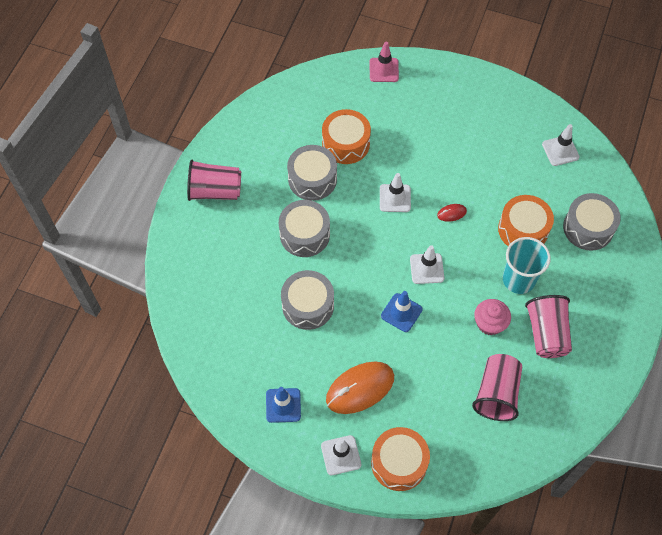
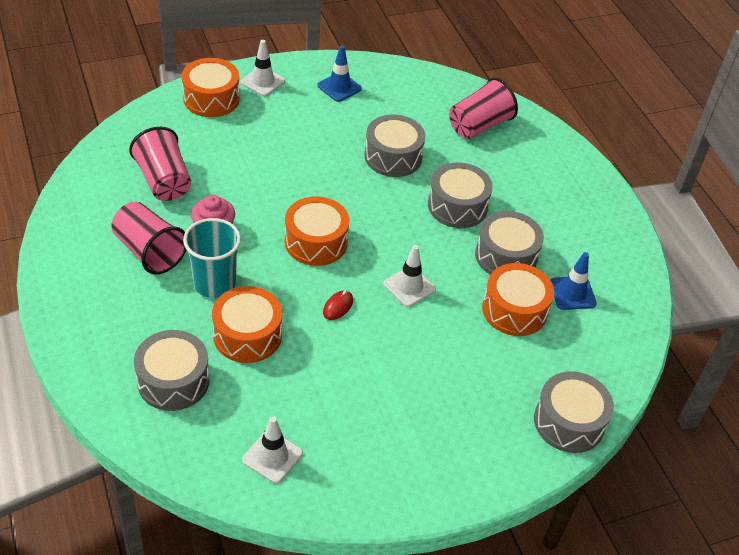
camera: 135 degrees right, 15 degrees down
(215, 191) = (576, 195): pink cup -> pink cup (479, 126)
(360, 388) = (288, 126): orange mouse -> none
(384, 70) = (569, 422): pink traffic cone -> grey drum
(401, 312) = (305, 194): blue traffic cone -> blue traffic cone (572, 293)
(427, 268) = (316, 242): white traffic cone -> orange drum

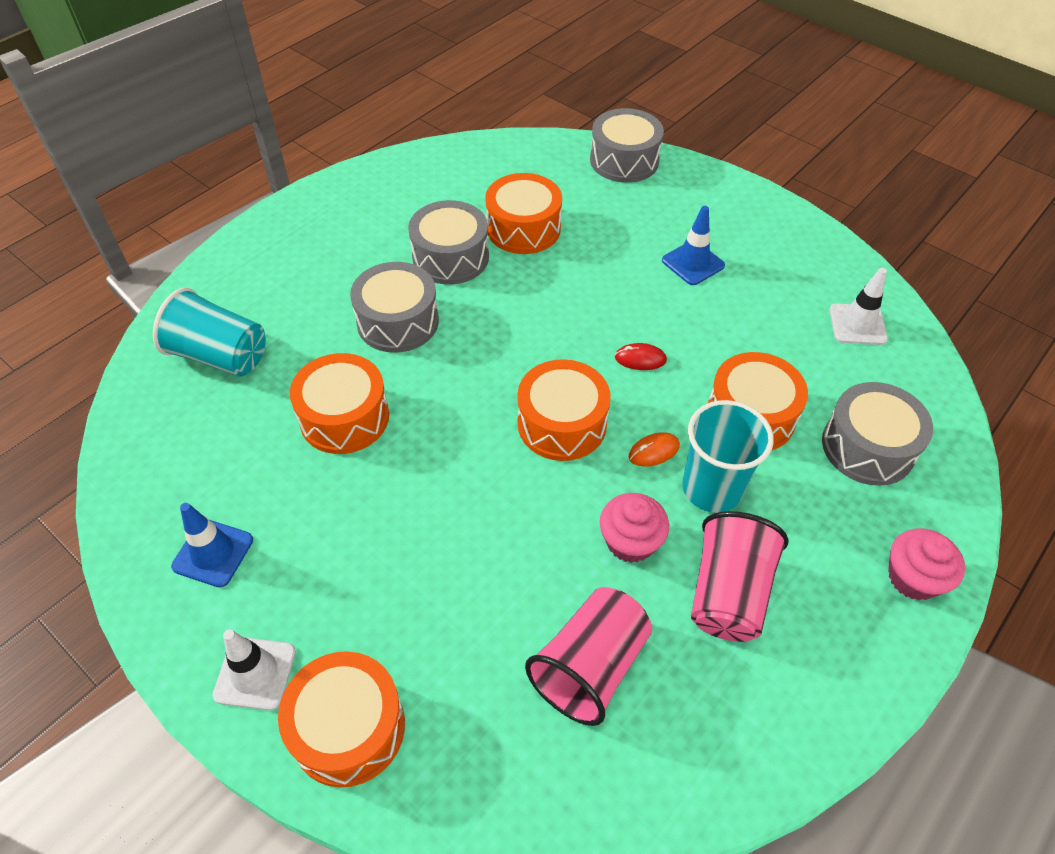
camera: 115 degrees left, 5 degrees up
(80, 336) = (913, 578): none -> pink cupcake
(261, 272) = (654, 451): none -> orange mouse
(393, 157) = (344, 417): grey drum -> orange drum
(409, 287) = (560, 314): white traffic cone -> none
(479, 126) = (220, 356): pink cup -> turquoise cup
(572, 293) = (465, 198): blue traffic cone -> blue traffic cone (693, 263)

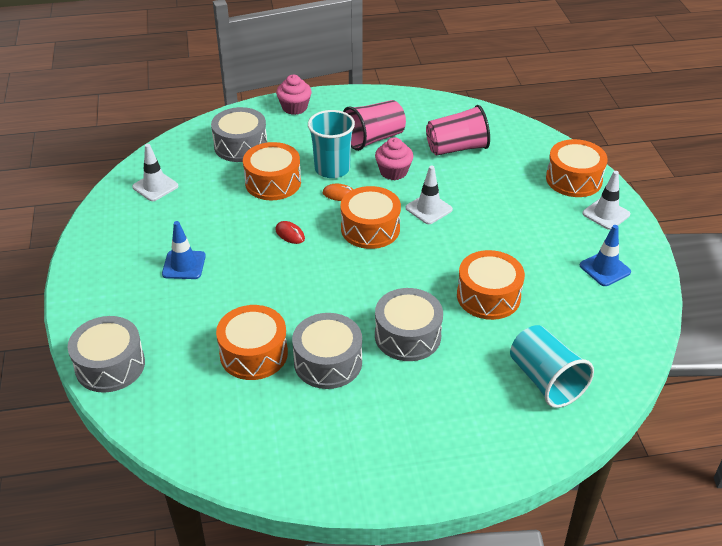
camera: 140 degrees left, 10 degrees down
(521, 504) = (428, 209): none -> white traffic cone

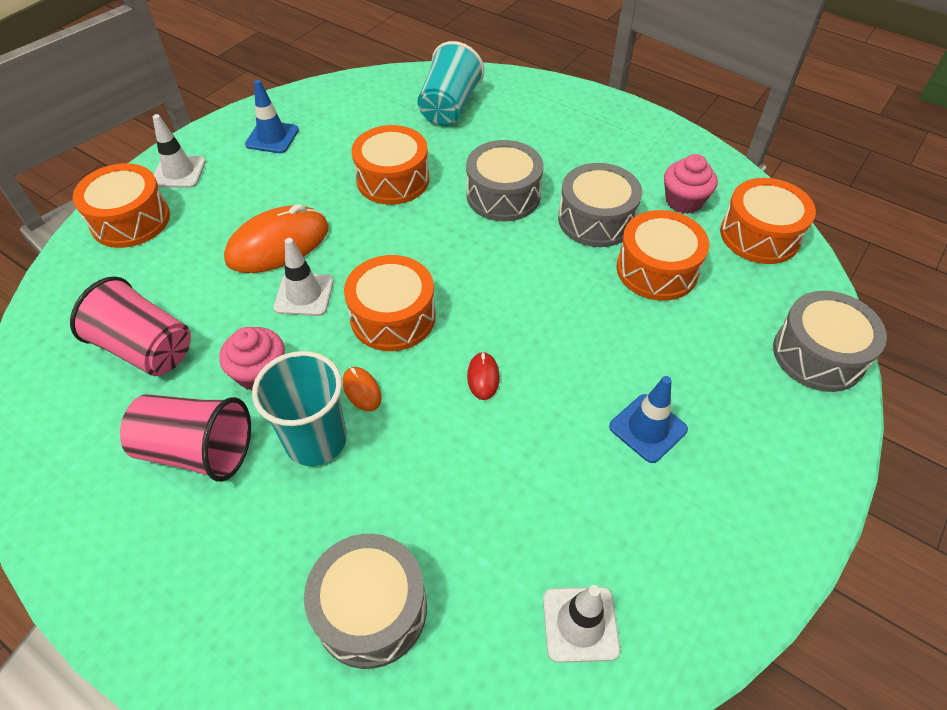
camera: 135 degrees left, 10 degrees up
(273, 182) = (412, 481): orange drum -> orange drum (759, 235)
(294, 107) = (190, 636): pink cupcake -> pink cupcake (683, 201)
(483, 219) = (278, 244): none -> orange mouse

